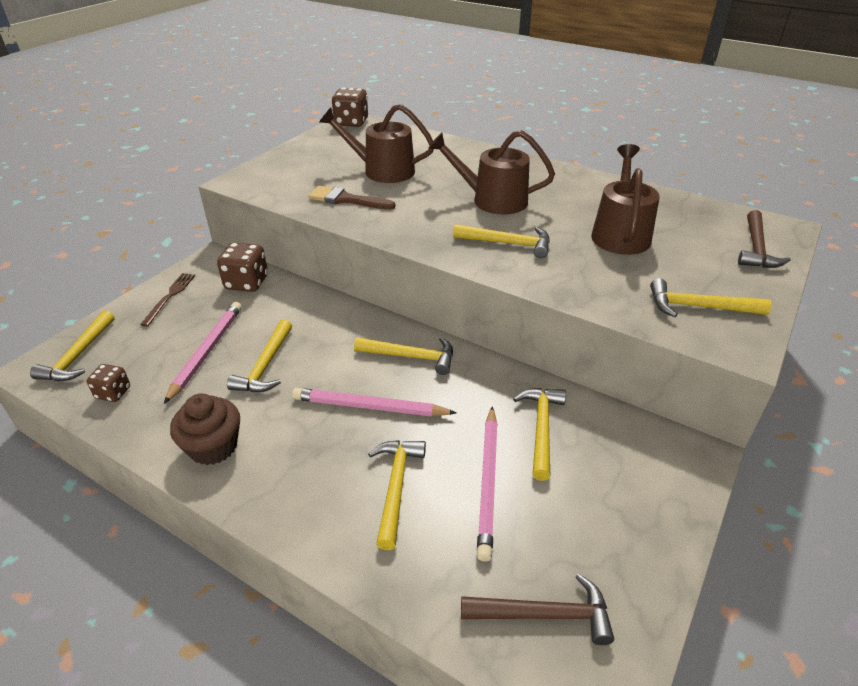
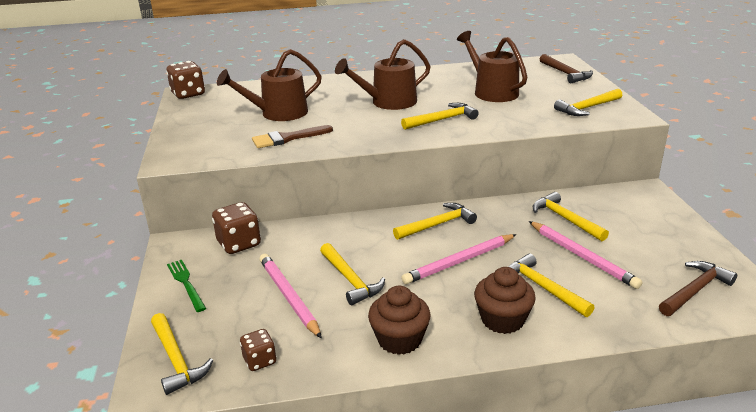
camera: 40 degrees left, 10 degrees down
(170, 297) = (186, 283): brown fork -> green fork
(311, 491) = (502, 320): none -> brown cupcake

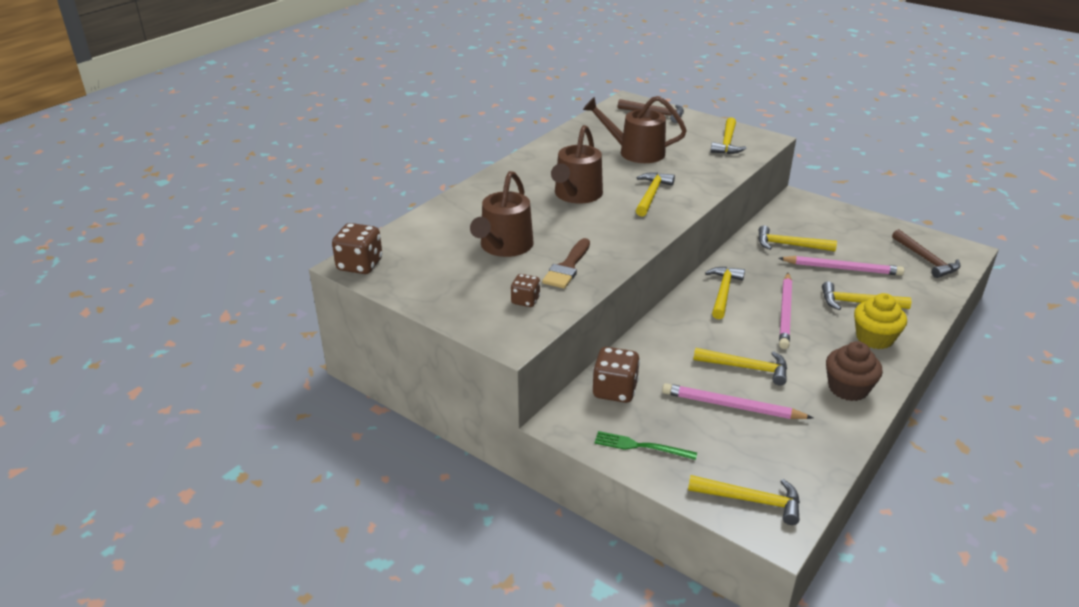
camera: 45 degrees left, 5 degrees up
(260, 361) = (801, 460): brown dice -> brown dice (525, 300)
(502, 320) = (874, 338): brown cupcake -> yellow cupcake
(695, 290) = (926, 260): brown hammer -> brown hammer turned 150 degrees clockwise

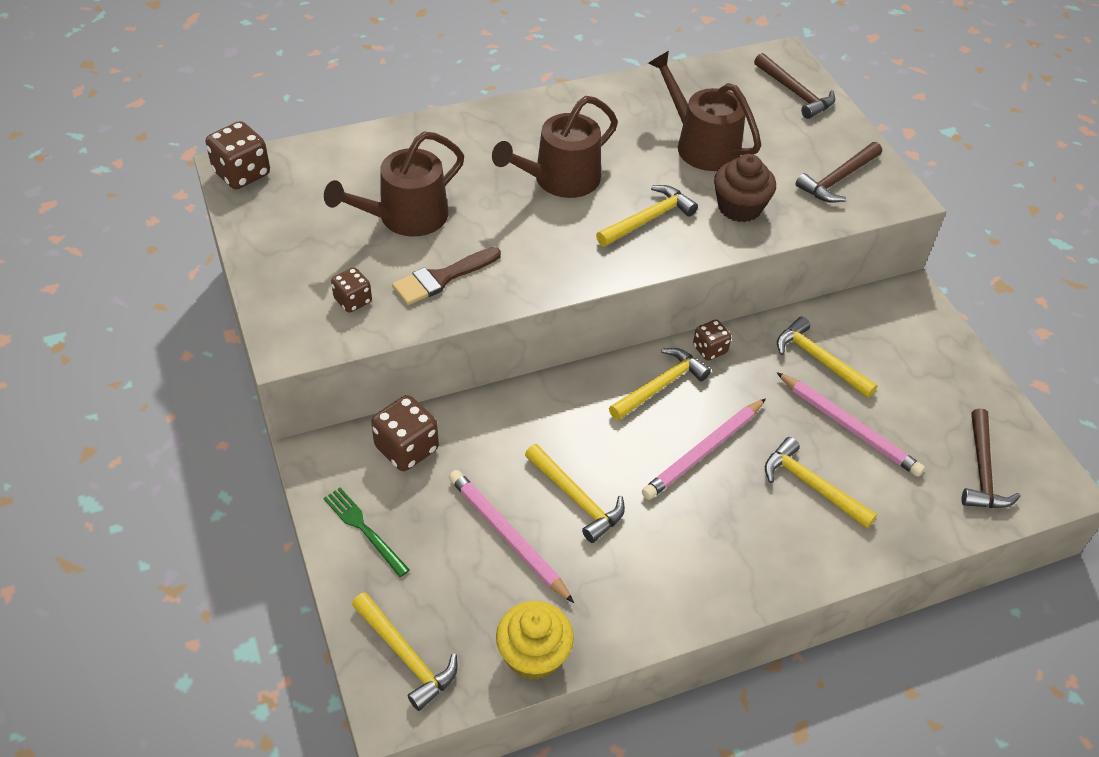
camera: 30 degrees right, 15 degrees up
(727, 143) = (838, 179): yellow hammer -> brown hammer
(728, 264) = (709, 349): none -> brown dice
(848, 388) = (663, 589): brown cupcake -> brown cupcake (739, 207)
(874, 338) = (774, 543): yellow cupcake -> yellow cupcake (533, 655)

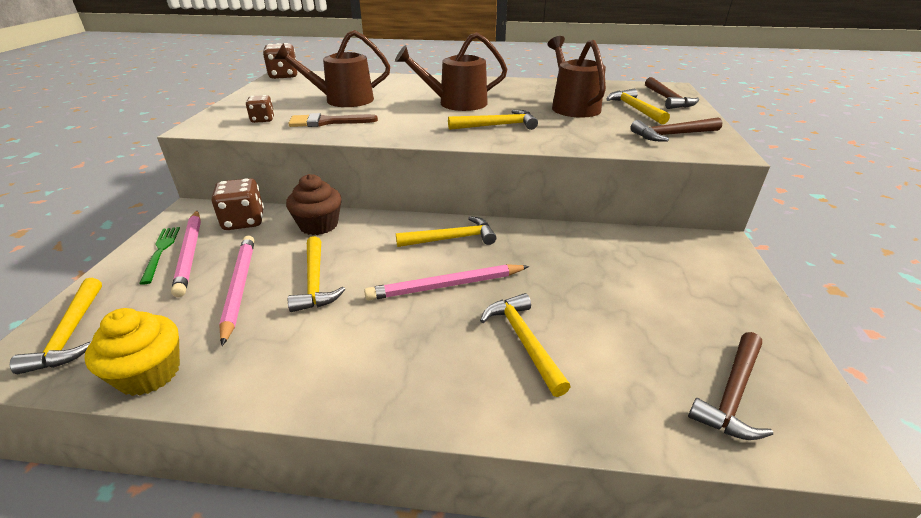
camera: 30 degrees right, 15 degrees down
(709, 349) = (510, 230): brown dice -> none
(739, 207) = (574, 132): brown cupcake -> brown cupcake (318, 225)
(819, 360) = (601, 259): yellow hammer -> yellow hammer (635, 109)
(849, 427) = (596, 310): pink pencil -> pink pencil (190, 253)

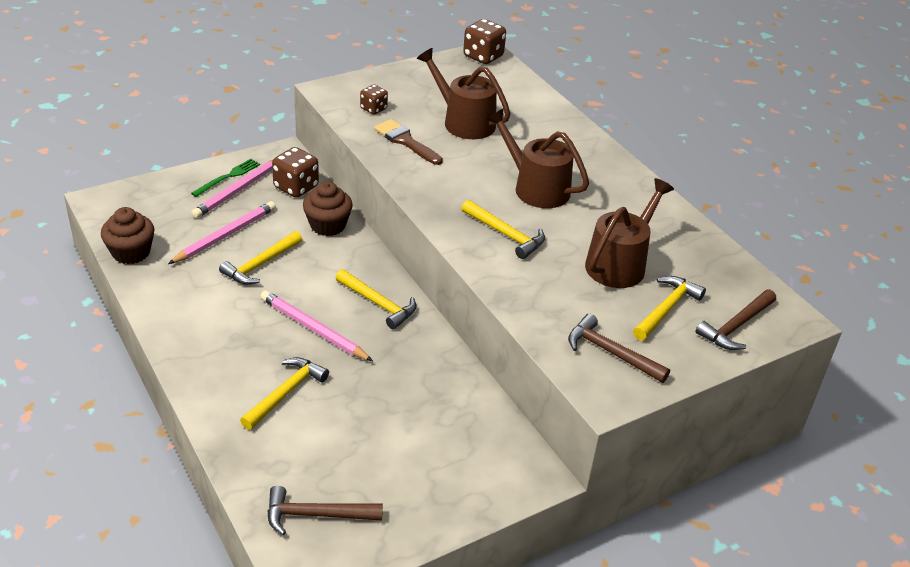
camera: 50 degrees right, 5 degrees up
(70, 334) = (133, 202): yellow hammer -> none
(149, 373) = (131, 252): yellow cupcake -> brown cupcake

